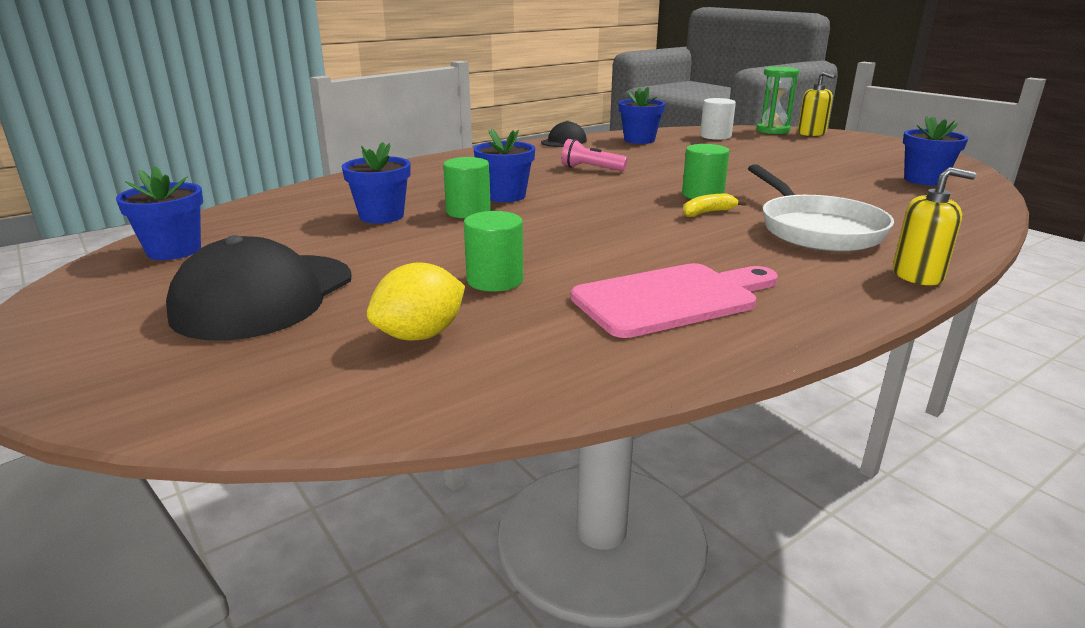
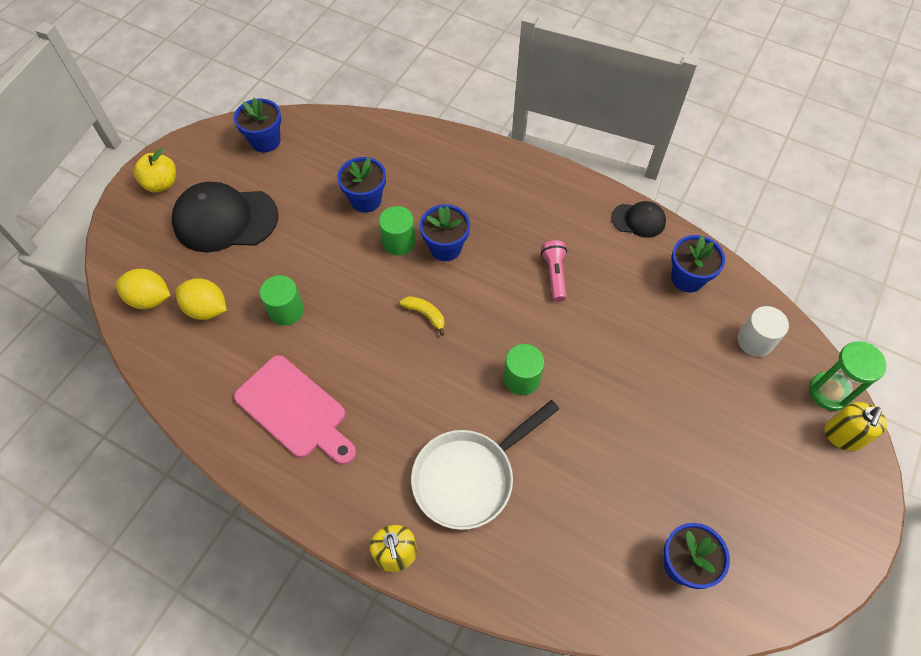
camera: 65 degrees right, 35 degrees up
(84, 336) = (161, 184): none -> yellow apple
(327, 385) = (150, 299): none -> yellow lemon
(707, 212) = (474, 393): yellow banana -> yellow banana (425, 314)

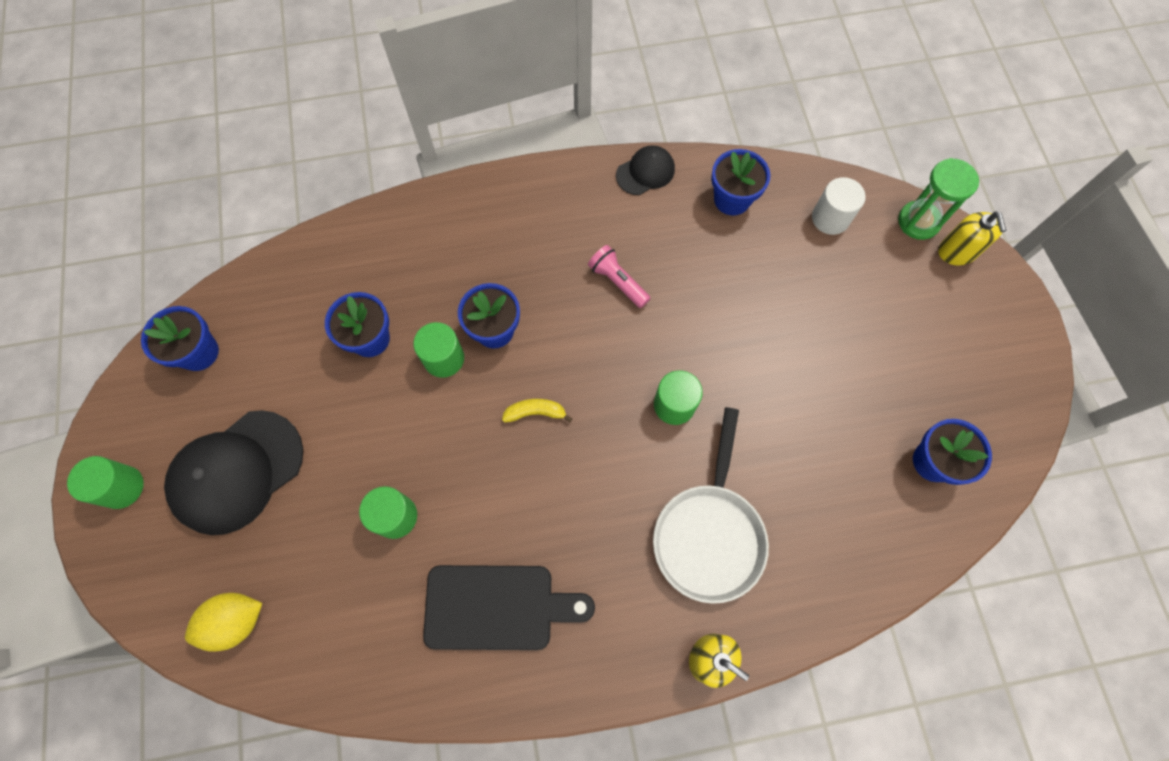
camera: 40 degrees left, 10 degrees up
(161, 184) = (122, 487): yellow apple -> green cylinder
(207, 309) = (310, 581): yellow lemon -> none
(295, 410) = (497, 607): pink cutting board -> black cutting board

